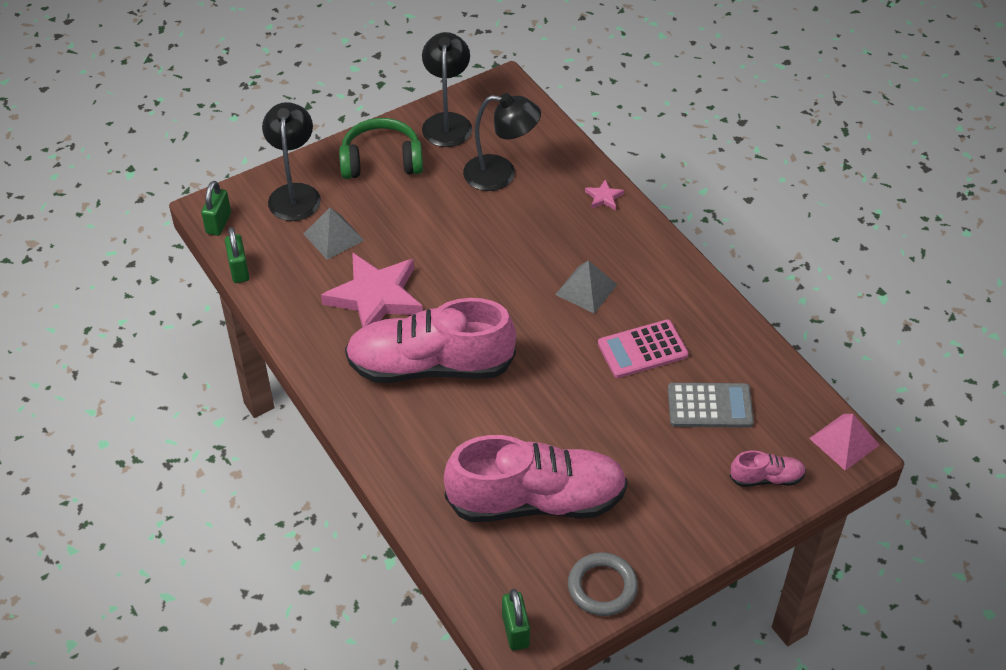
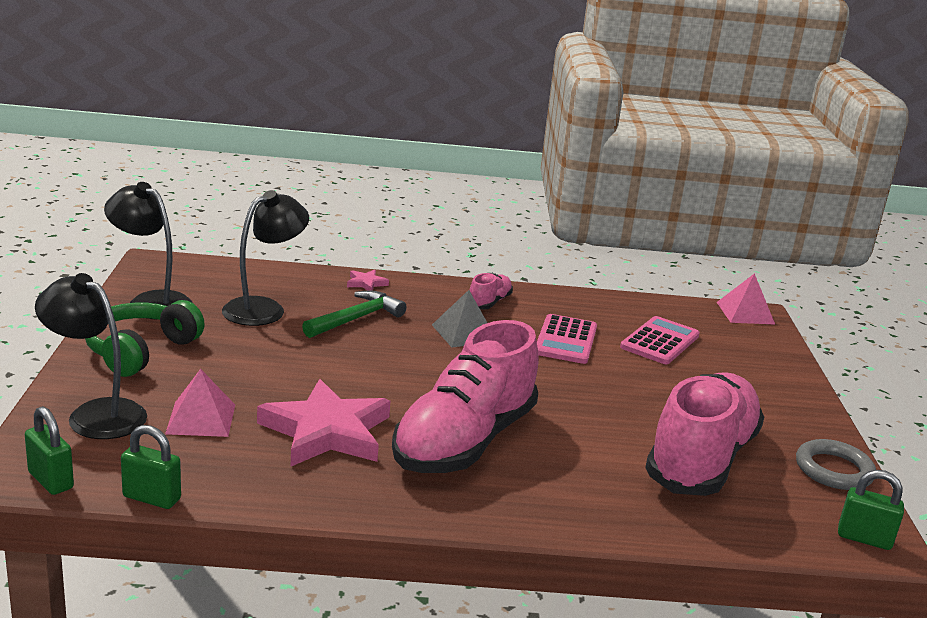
camera: 60 degrees left, 25 degrees down
(333, 237) = (201, 419): grey pyramid -> pink pyramid
(540, 225) = (356, 319): none -> green hammer
(710, 406) = (660, 341): grey calculator -> pink calculator
(766, 478) = (759, 353): pink shoe -> pink shoe (489, 302)

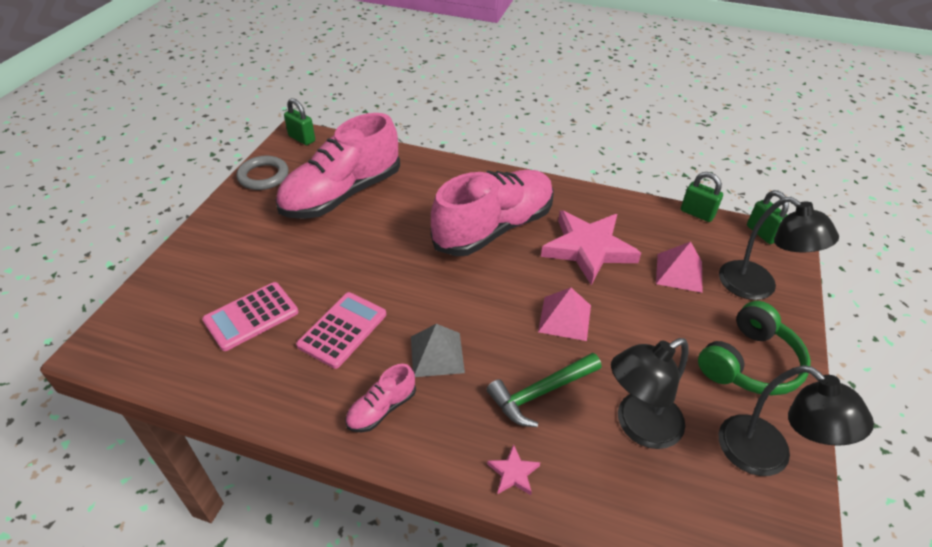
camera: 160 degrees left, 20 degrees up
(745, 313) = (107, 353): pink pyramid -> pink pyramid (565, 318)

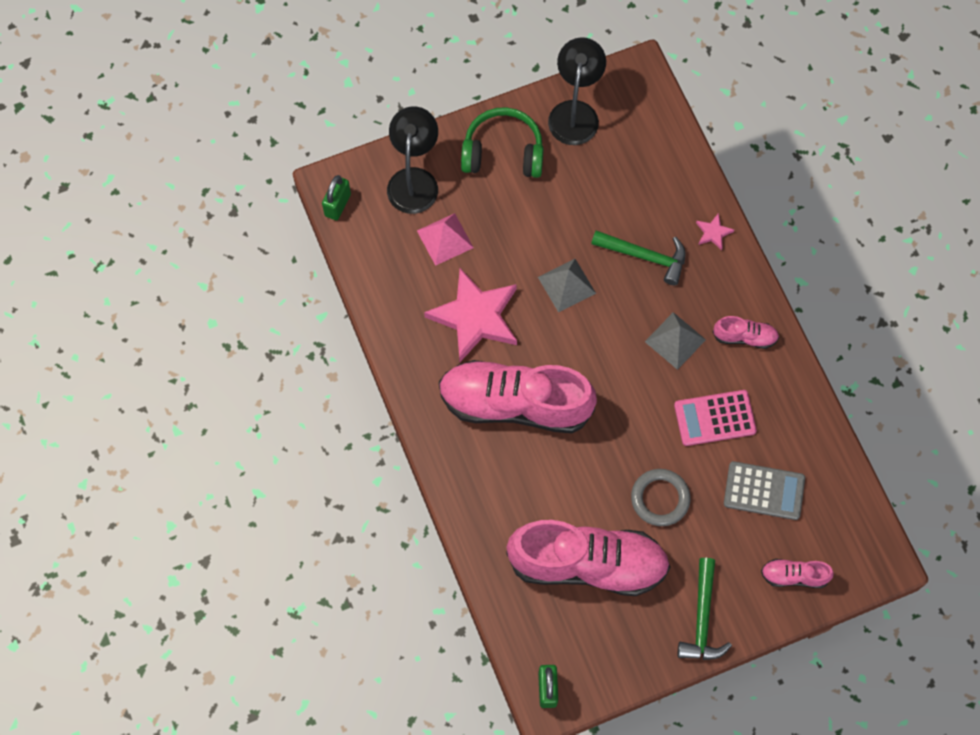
camera: 130 degrees left, 25 degrees up
(176, 286) = (794, 576): none -> pink shoe
(231, 221) = (702, 619): none -> green hammer
(251, 316) = (764, 491): pink calculator -> grey calculator
(263, 176) = (629, 660): grey ring -> grey ring (660, 498)
(565, 318) = (566, 285): pink pyramid -> grey pyramid
(638, 426) = (617, 188): black lamp -> none
(697, 213) = (352, 264): green padlock -> none

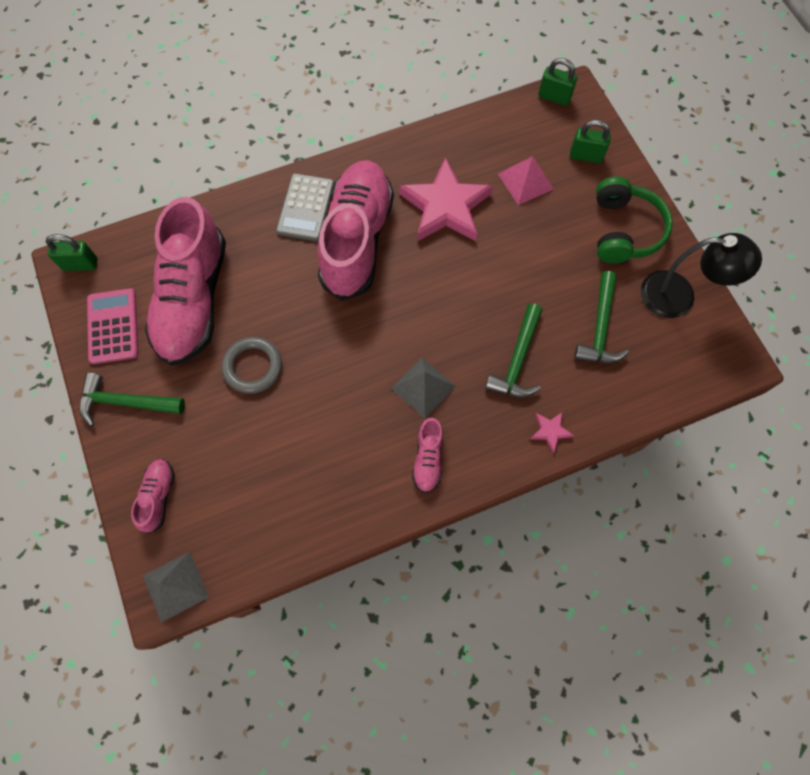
camera: 90 degrees right, 0 degrees up
(414, 180) = (585, 156): black lamp -> green padlock
(566, 285) = (482, 285): grey pyramid -> grey pyramid (175, 586)
(610, 183) = (600, 328): none -> green hammer
(714, 418) = (336, 423): pink calculator -> pink calculator (113, 326)
(764, 491) = (253, 470): grey calculator -> grey calculator (306, 208)

